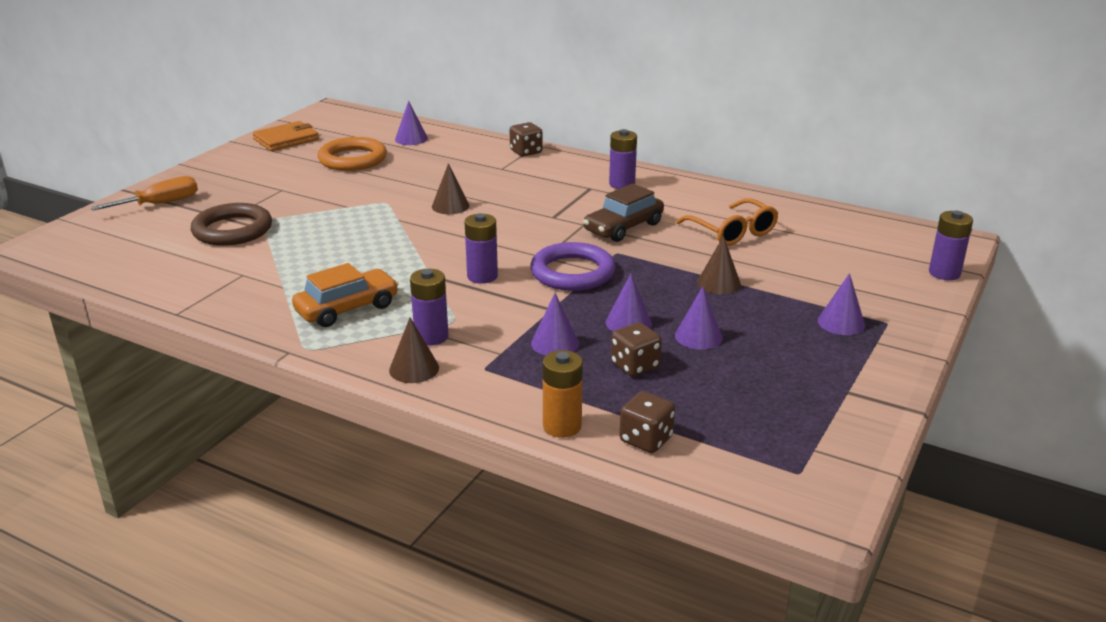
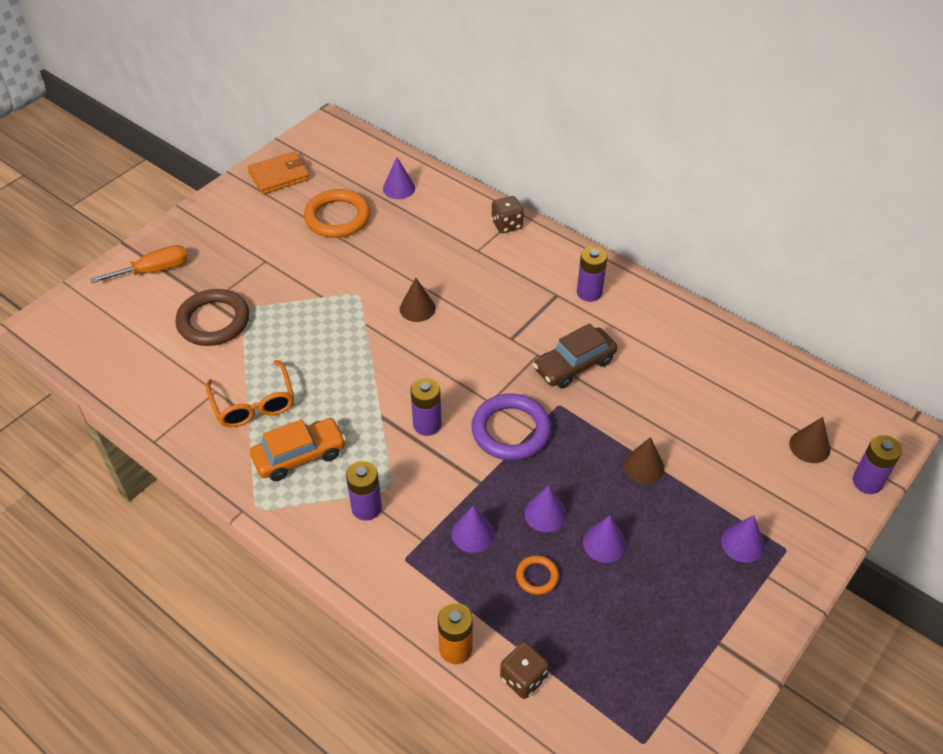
camera: 10 degrees right, 20 degrees up
(414, 369) = (344, 551): brown cone -> brown cone (809, 446)
(635, 366) = (537, 576): brown dice -> orange ring
(732, 232) = (678, 386): orange glasses -> orange glasses (253, 404)

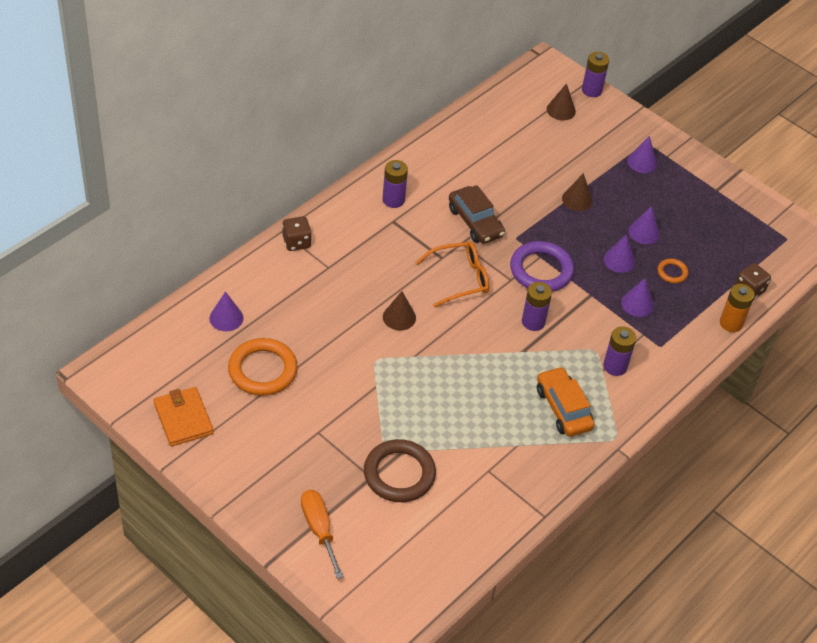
camera: 90 degrees left, 0 degrees up
(253, 404) = (505, 441): orange glasses -> orange glasses (460, 278)

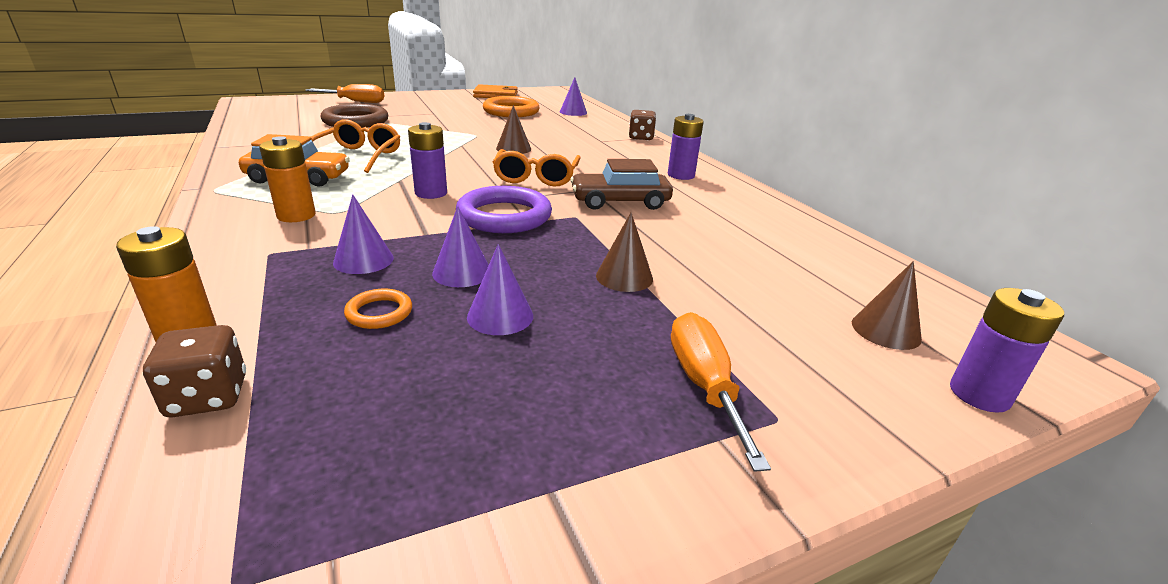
camera: 115 degrees right, 20 degrees down
(495, 405) = (357, 156): none -> orange glasses
(615, 366) = (296, 215): purple battery -> orange battery
(642, 162) = (704, 385): purple cone -> orange screwdriver

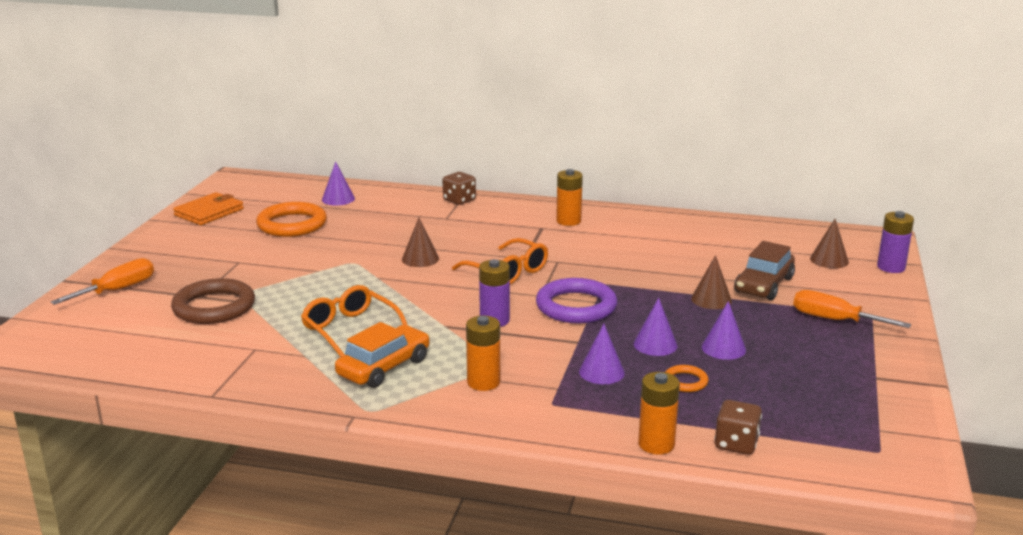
camera: 50 degrees left, 5 degrees down
(620, 202) = (595, 260): brown car -> brown car (764, 285)
(681, 175) = (568, 221): purple battery -> orange battery

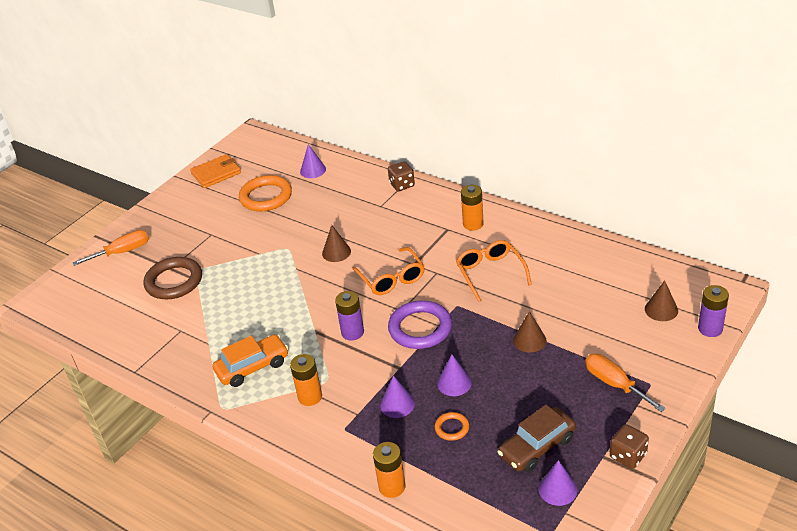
camera: 25 degrees right, 15 degrees up
(350, 330) = (250, 323): orange glasses -> orange glasses (490, 273)
(723, 348) = (503, 398): purple cone -> purple cone (557, 489)
(736, 444) = (448, 500): brown dice -> brown dice (628, 456)
(764, 285) = (584, 331): brown car -> brown car (537, 447)

